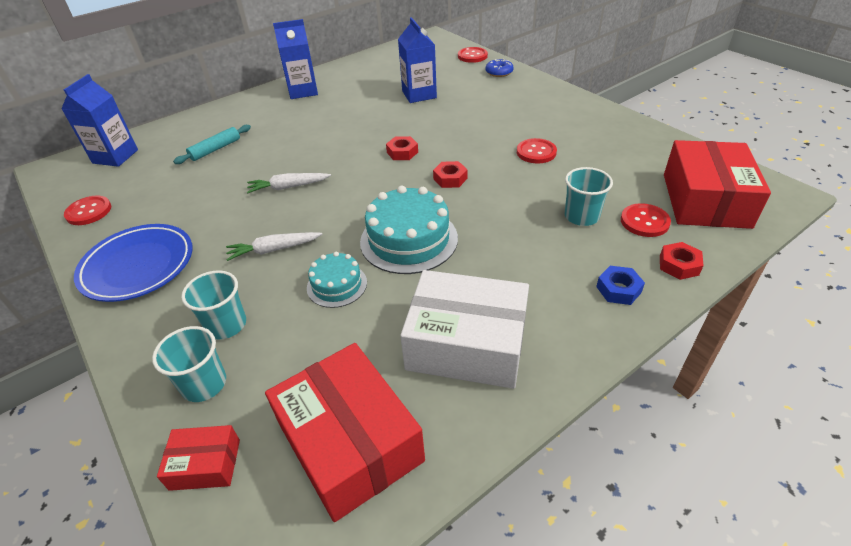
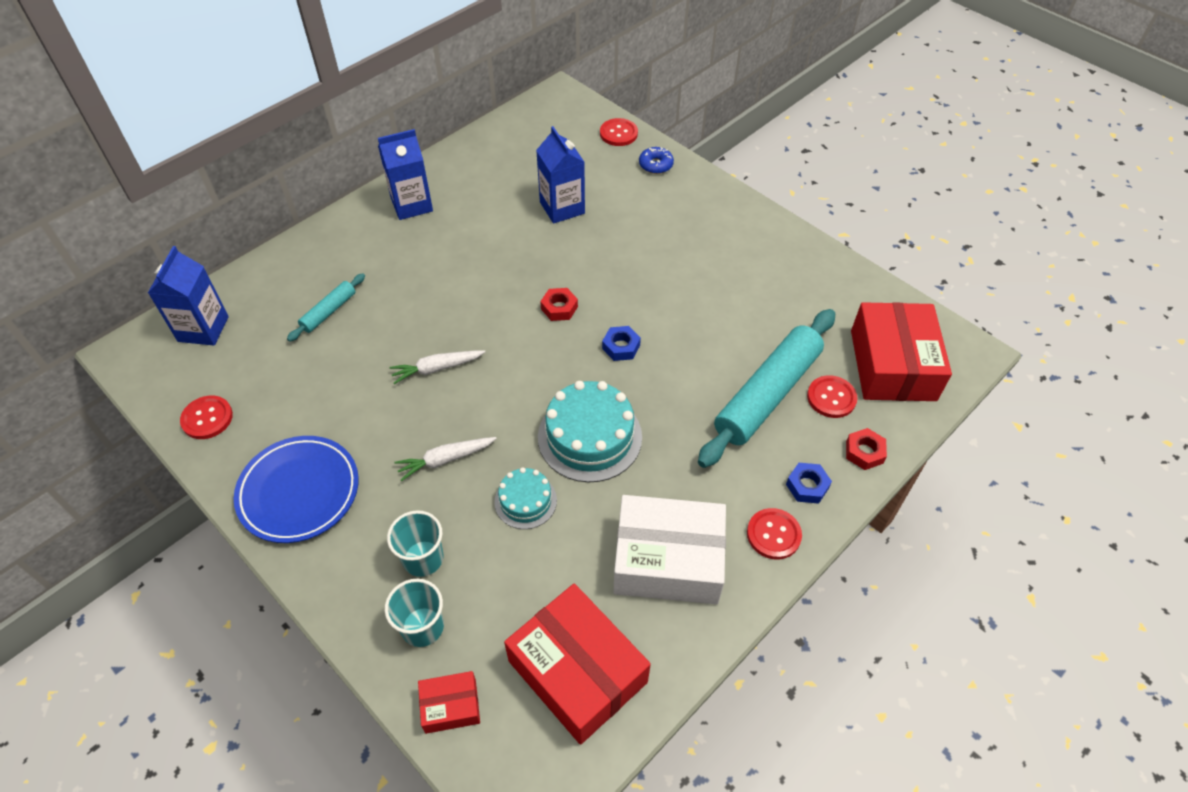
camera: 10 degrees left, 10 degrees up
(450, 179) = (621, 347): red nut -> blue nut
(536, 152) = (712, 302): red button -> red button (773, 534)
(581, 216) = (767, 394): turquoise cup -> turquoise rolling pin

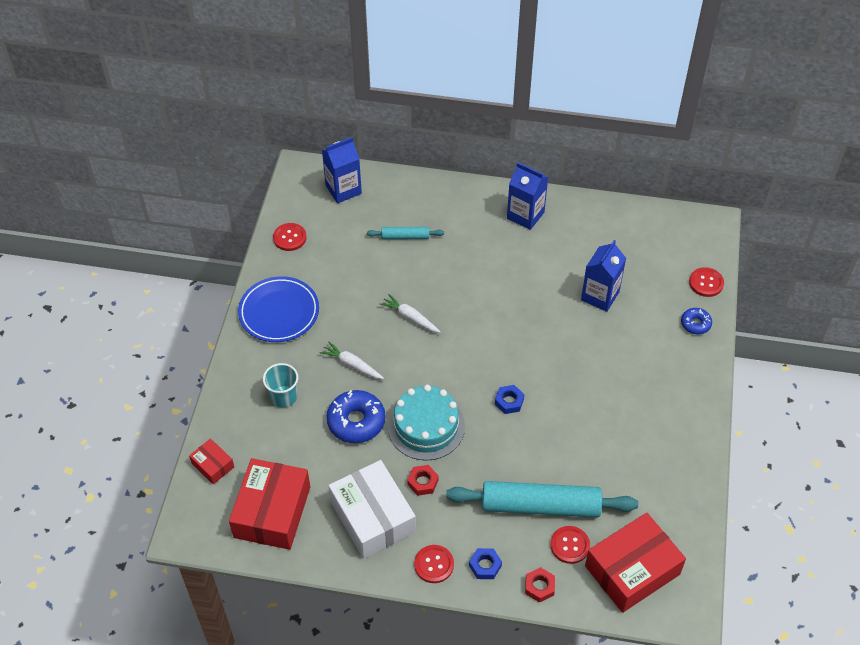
camera: 55 degrees right, 0 degrees up
(422, 626) = (245, 423): turquoise cup -> none
(525, 501) = (356, 421): turquoise cake -> blue donut
(559, 308) = (511, 349): red nut -> red nut (423, 482)

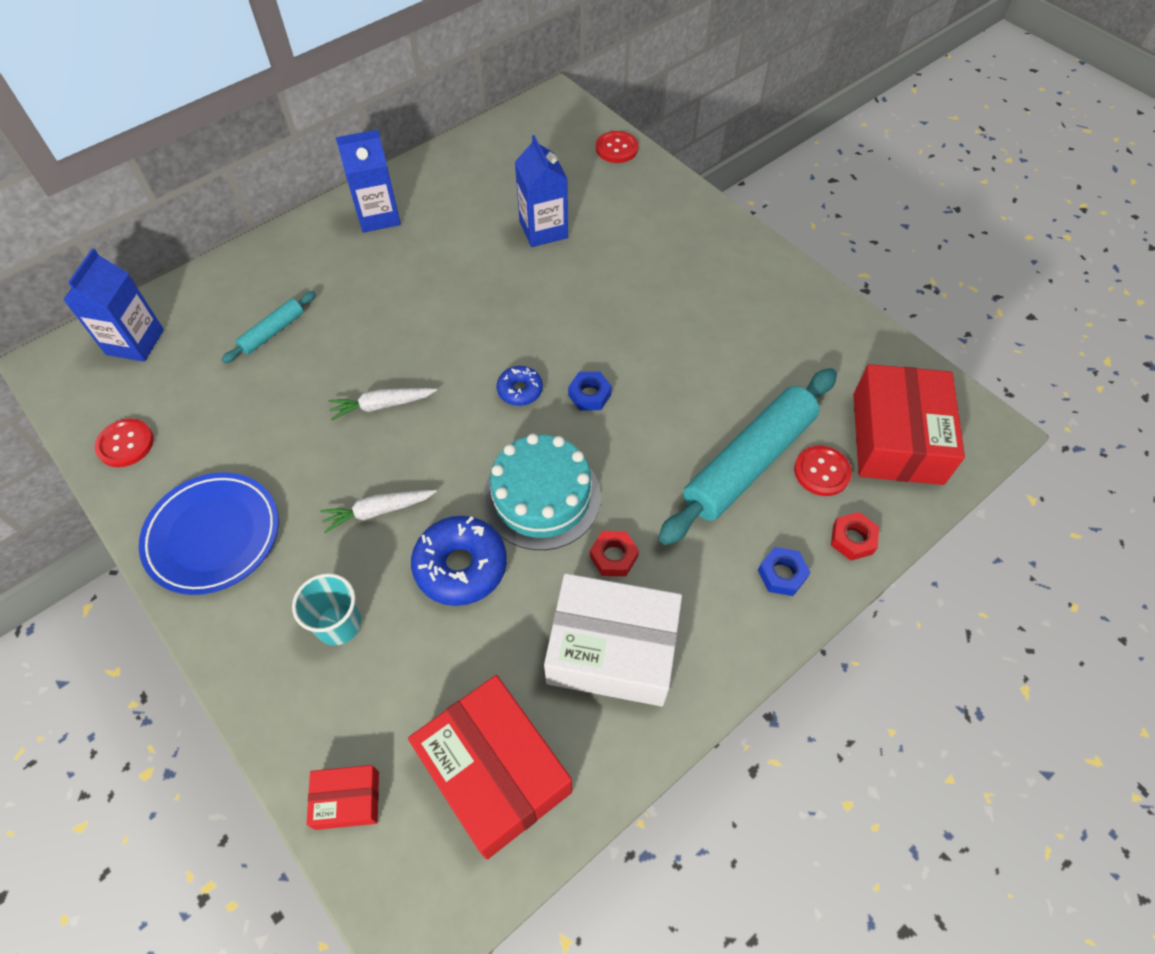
camera: 50 degrees left, 5 degrees up
(434, 564) = (736, 629): red button -> none
(695, 324) = (654, 187): blue donut -> blue donut (520, 390)

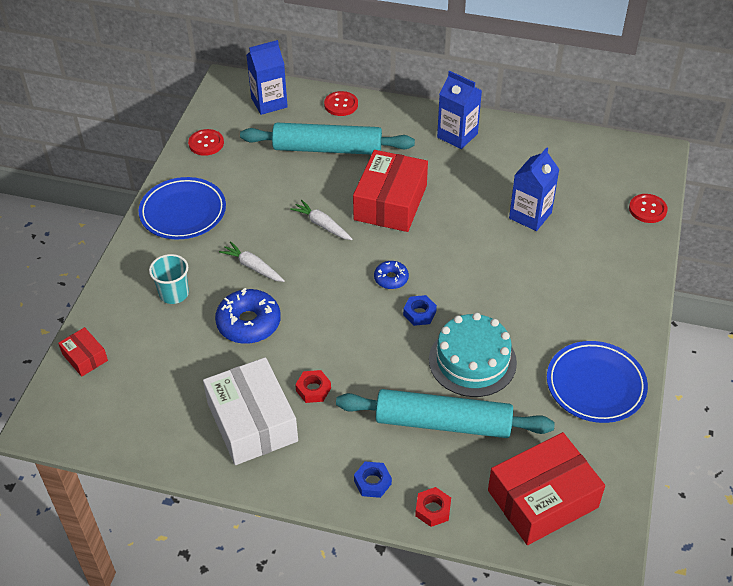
camera: 55 degrees right, 10 degrees down
(272, 332) = (327, 149): turquoise rolling pin -> turquoise rolling pin, size x2.12
(494, 772) = (141, 409): red box -> red box (390, 202)
(542, 497) = (324, 333): turquoise cake -> turquoise cake (472, 361)
(791, 314) = (595, 385): none -> blue plate
(822, 472) = (472, 467): red button -> red button (341, 105)

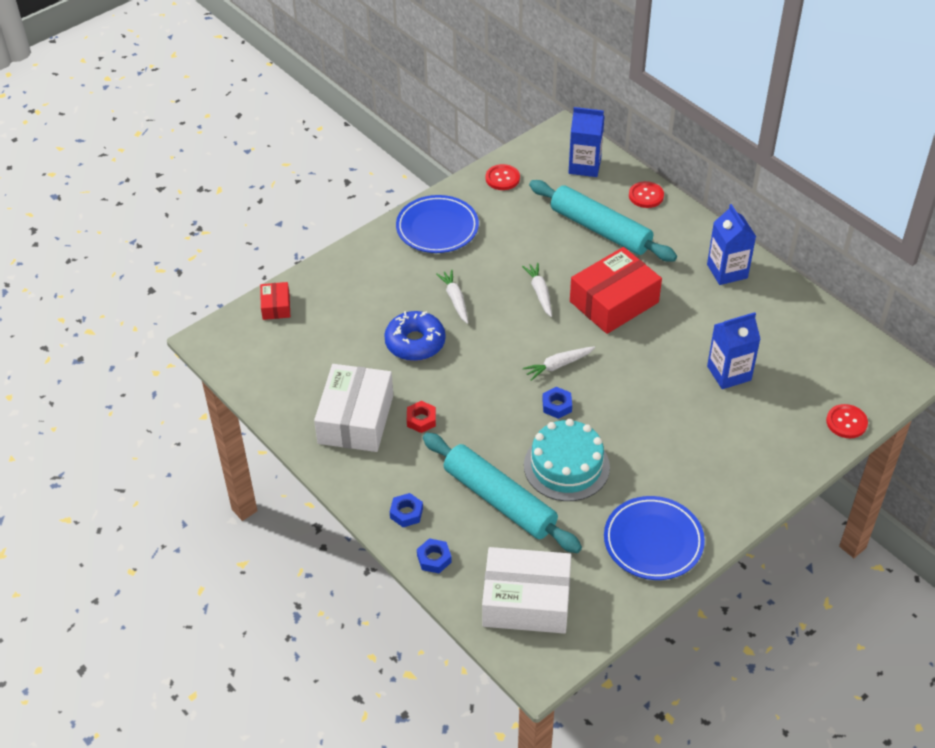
camera: 35 degrees right, 0 degrees up
(174, 293) = (378, 290): turquoise cup -> none
(391, 278) = (558, 365): blue donut -> white carrot
(433, 510) = (434, 559): red nut -> blue nut
(542, 499) = (526, 601): red box -> white box

